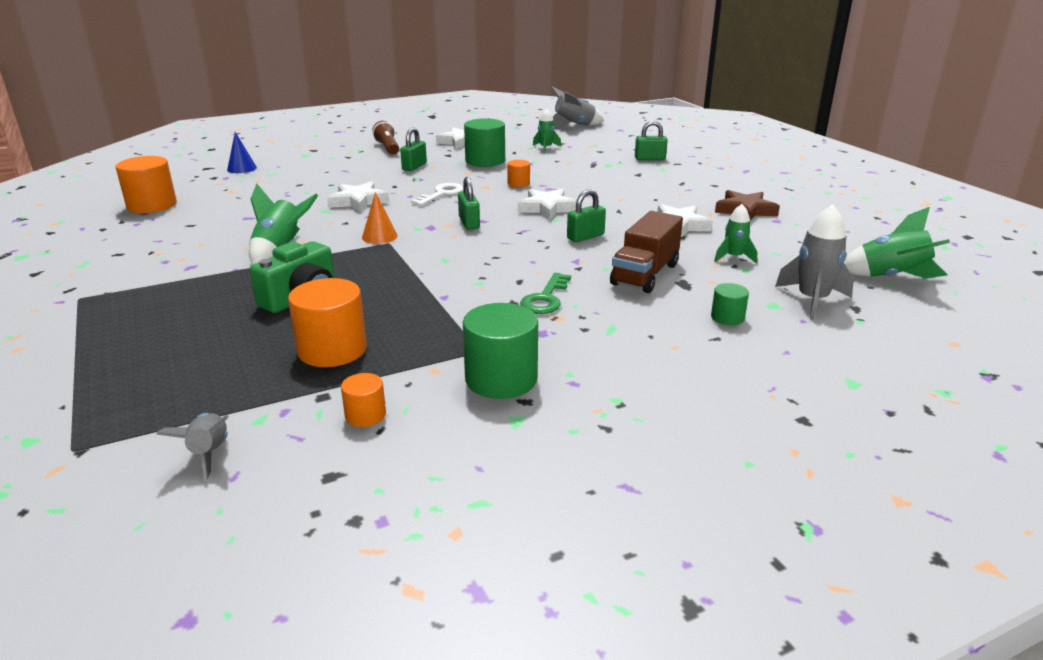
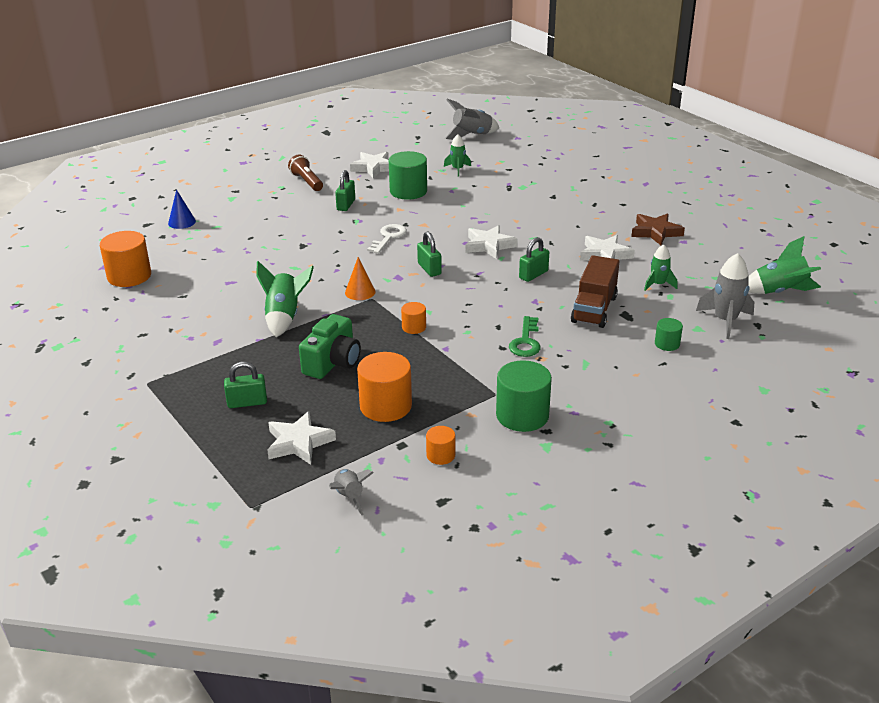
camera: 10 degrees left, 5 degrees up
(358, 201) = (318, 253): white star -> white star (299, 442)
(518, 183) = (451, 217): orange cylinder -> orange cylinder (414, 327)
(650, 159) = (557, 175): green padlock -> green padlock (247, 402)

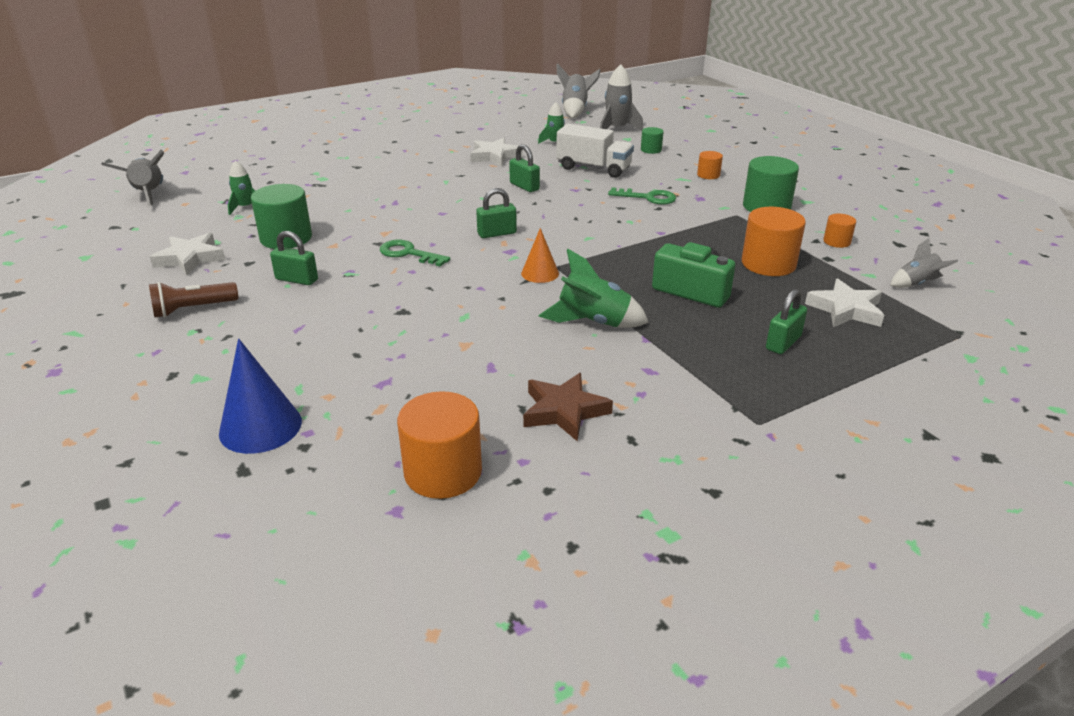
camera: 85 degrees left, 0 degrees up
(182, 222) = (260, 427): blue cone -> blue cone, size x1.60
(247, 402) = (783, 343): green padlock -> green padlock turned 45 degrees clockwise
(388, 237) = (408, 253): white key -> green key
(414, 327) = (621, 246): orange cylinder -> orange cylinder (708, 175)
(489, 245) = (454, 202): white star -> none
(594, 309) = (593, 168): brown truck -> white truck
(655, 232) = (459, 135): brown star -> brown star (564, 411)
(780, 292) = (575, 110): green rocket -> grey rocket

